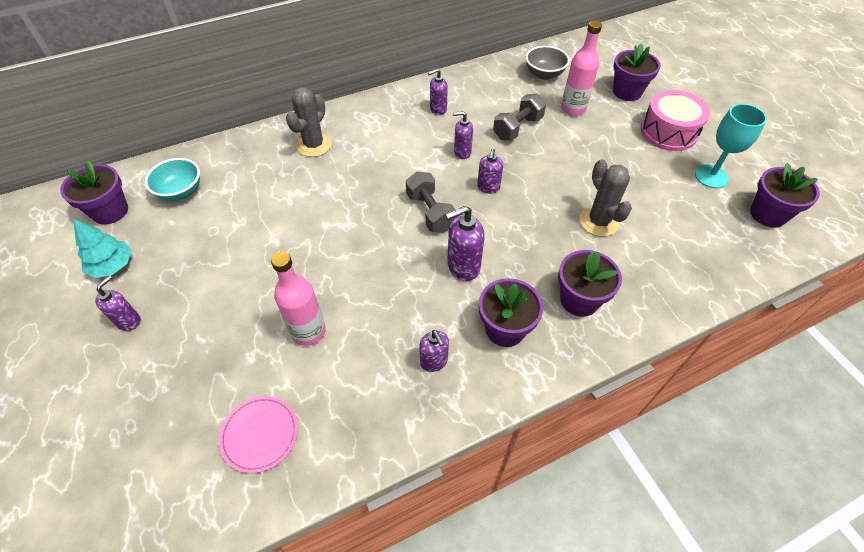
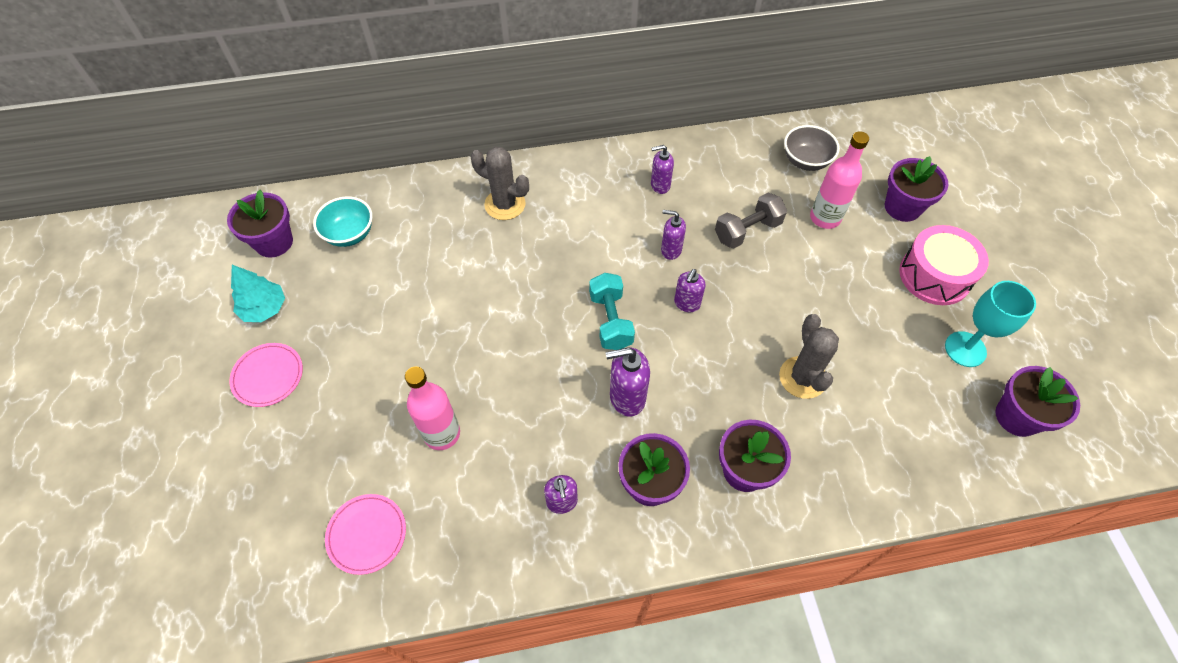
camera: 15 degrees right, 5 degrees up
(129, 321) = (268, 376): purple soap dispenser -> pink plate
(314, 145) = (505, 204): grey cactus -> grey cactus turned 75 degrees clockwise
(430, 212) = (610, 320): grey dumbbell -> turquoise dumbbell

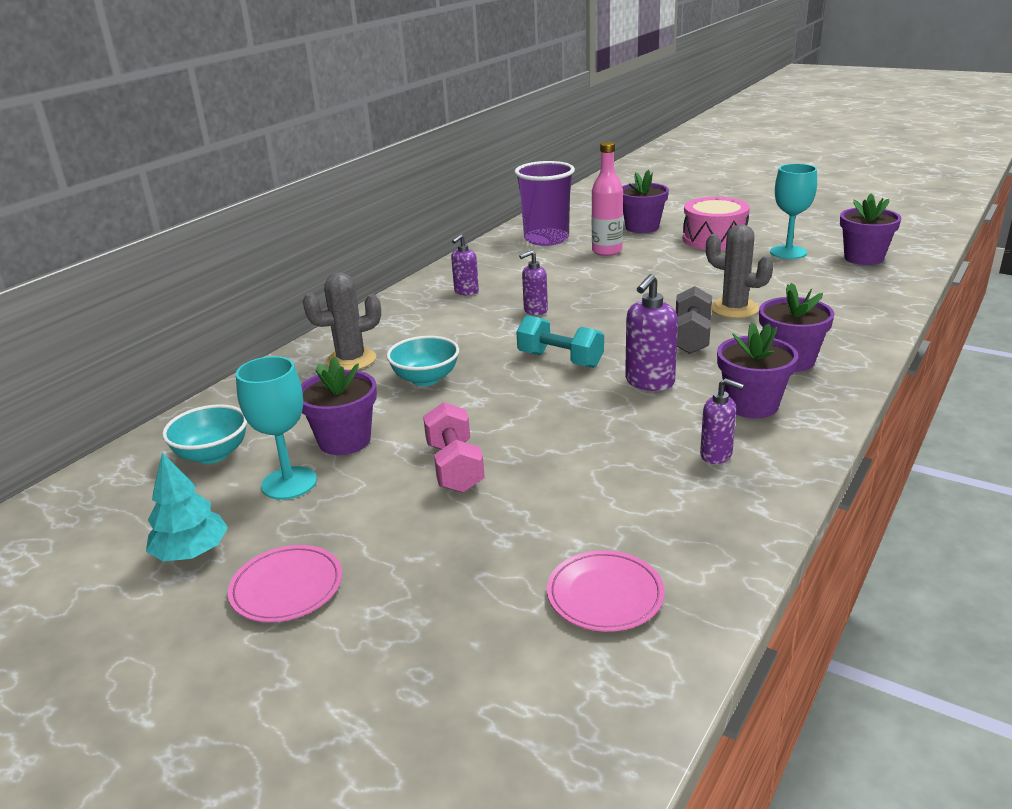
camera: 45 degrees left, 30 degrees down
(274, 242) = (120, 509): purple flower pot -> purple flower pot (344, 441)
(352, 295) = (289, 483): none -> turquoise goblet
(431, 363) = (455, 467): none -> pink dumbbell
(442, 433) = (547, 493): pink bottle -> none
(517, 264) = (425, 379): none -> turquoise bowl
(686, 304) = (597, 324): purple soap dispenser -> none
(747, 230) = (569, 278): grey dumbbell -> grey dumbbell (691, 337)
(805, 161) = (546, 239): grey bowl -> purple cup

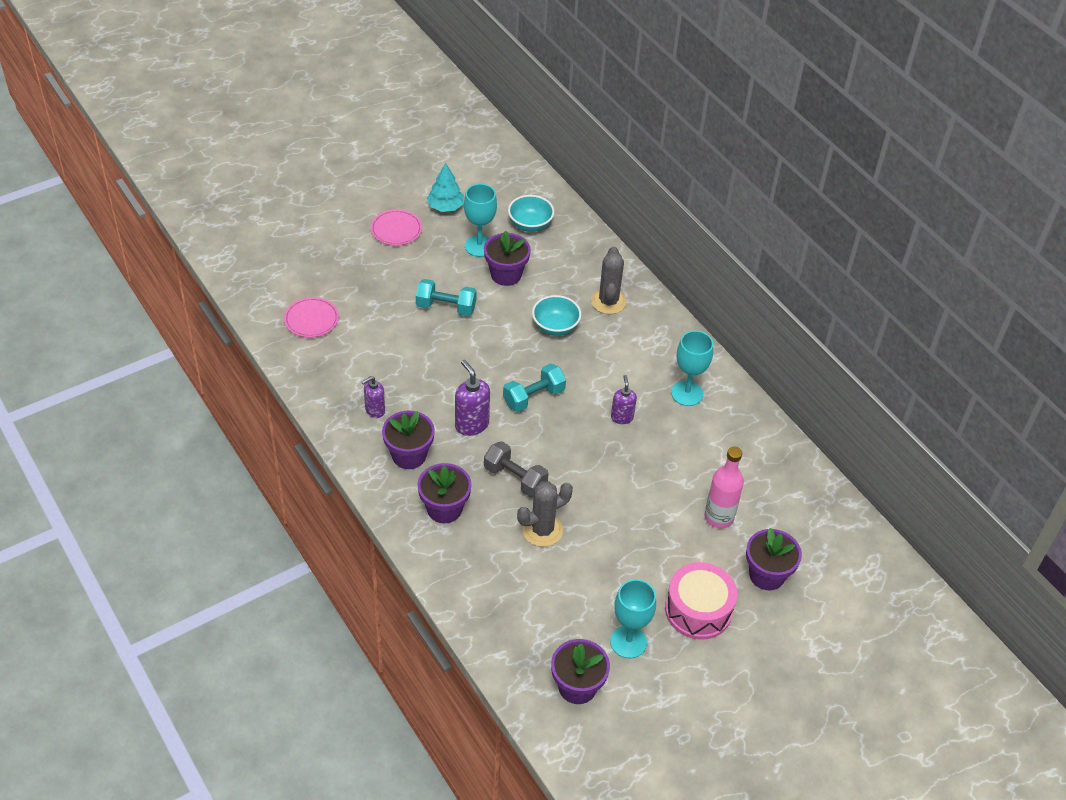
camera: 110 degrees right, 20 degrees up
(455, 467) = (446, 307): pink dumbbell -> turquoise dumbbell
(466, 292) = (687, 393): purple soap dispenser -> turquoise goblet
(546, 239) = (780, 491): purple cup -> none

